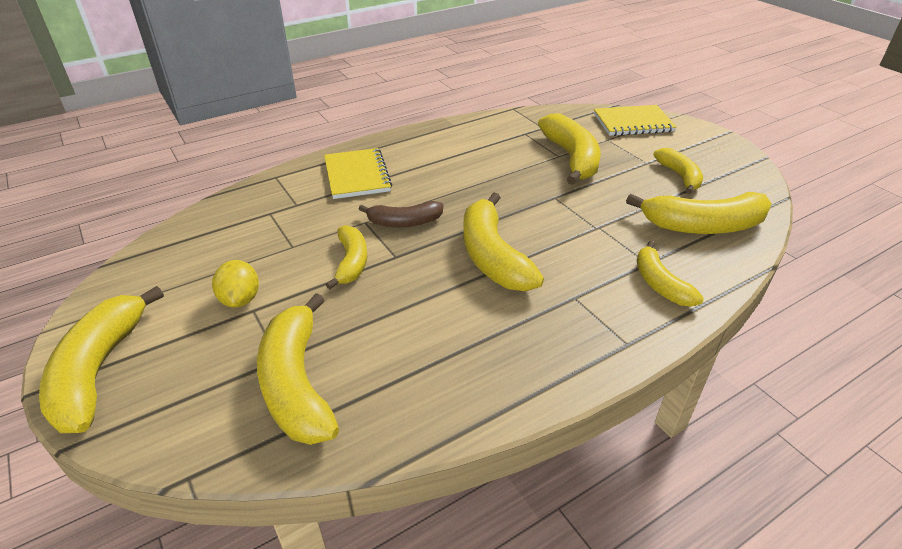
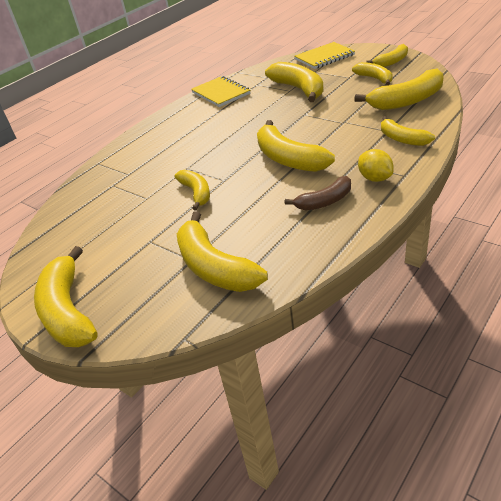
camera: 15 degrees left, 0 degrees up
(240, 299) = (135, 238): yellow lemon -> yellow lemon (375, 178)
(357, 175) = (158, 144): yellow notebook -> yellow notebook (221, 93)
(404, 222) = (214, 159): brown banana -> brown banana (324, 201)
(718, 159) = (392, 62): none -> yellow banana

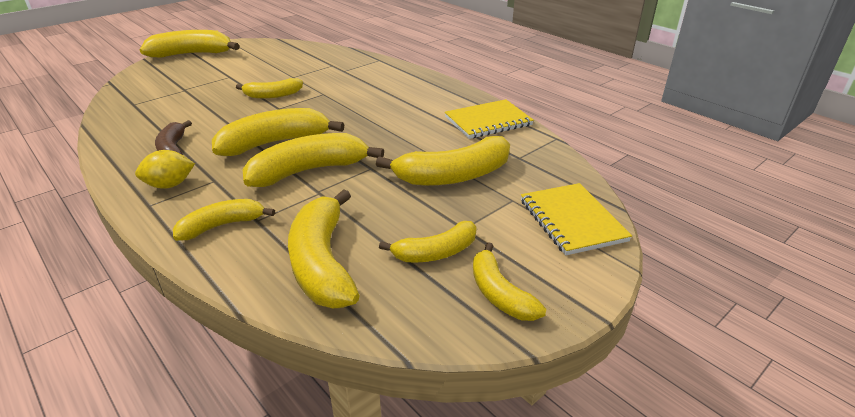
camera: 95 degrees right, 5 degrees down
(214, 267) = (162, 96): yellow banana -> yellow banana (309, 171)

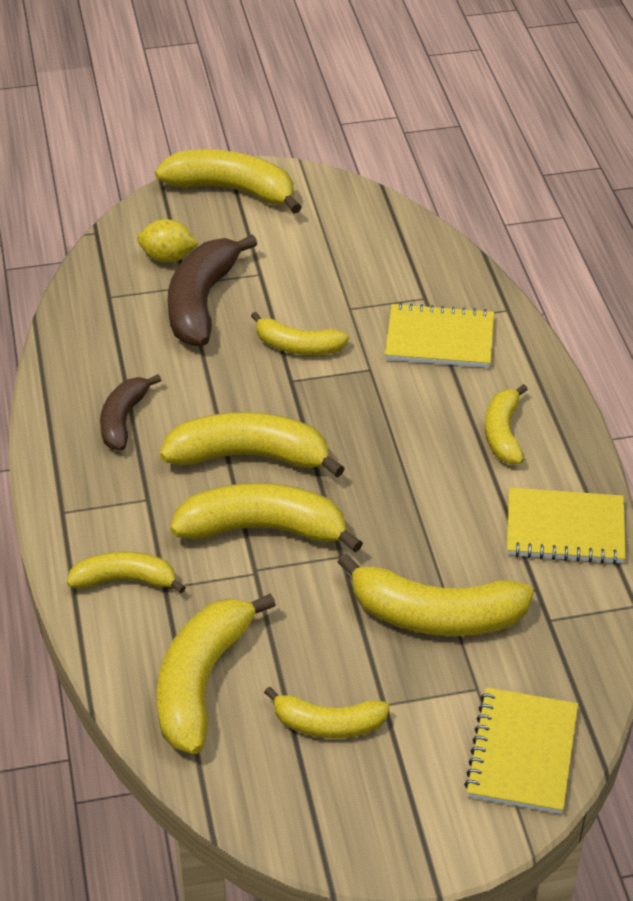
camera: 30 degrees right, 10 degrees up
(170, 185) = (96, 486): yellow lemon -> yellow lemon (168, 257)
(199, 93) = (201, 302): none -> brown banana
(353, 75) = (439, 339): none -> yellow notebook
(499, 294) = (355, 808): yellow banana -> yellow banana (503, 433)

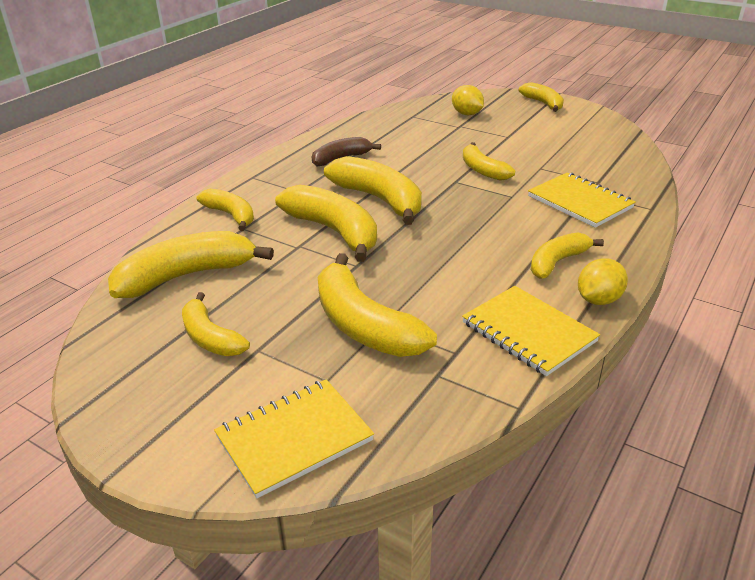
camera: 45 degrees right, 10 degrees down
(201, 302) = (456, 134): brown banana -> none
(232, 190) = (543, 103): yellow banana -> yellow banana, size x0.61
(578, 456) = (598, 300): none -> yellow lemon

